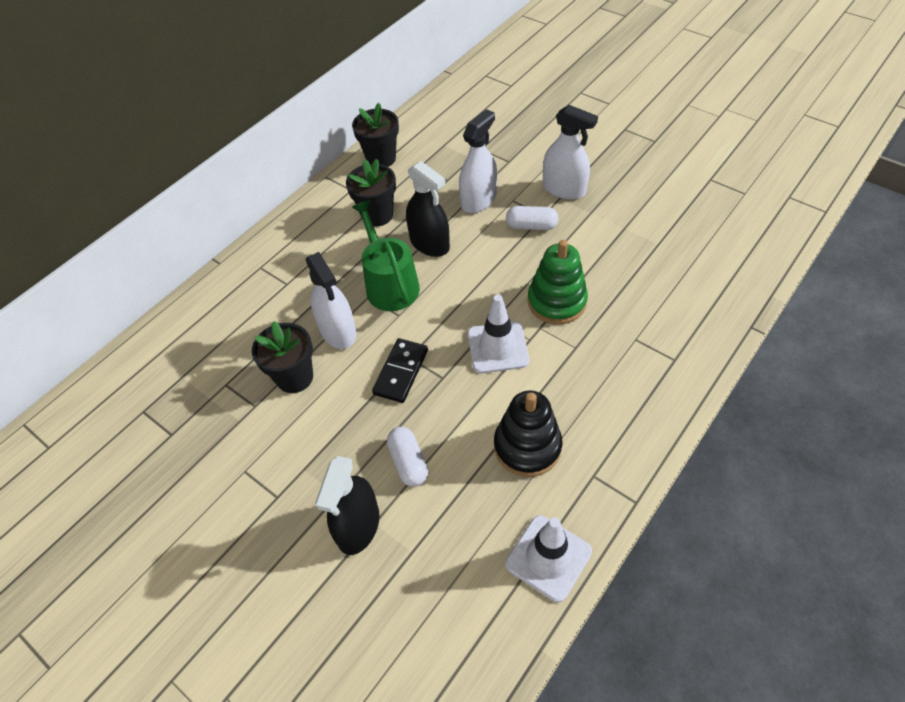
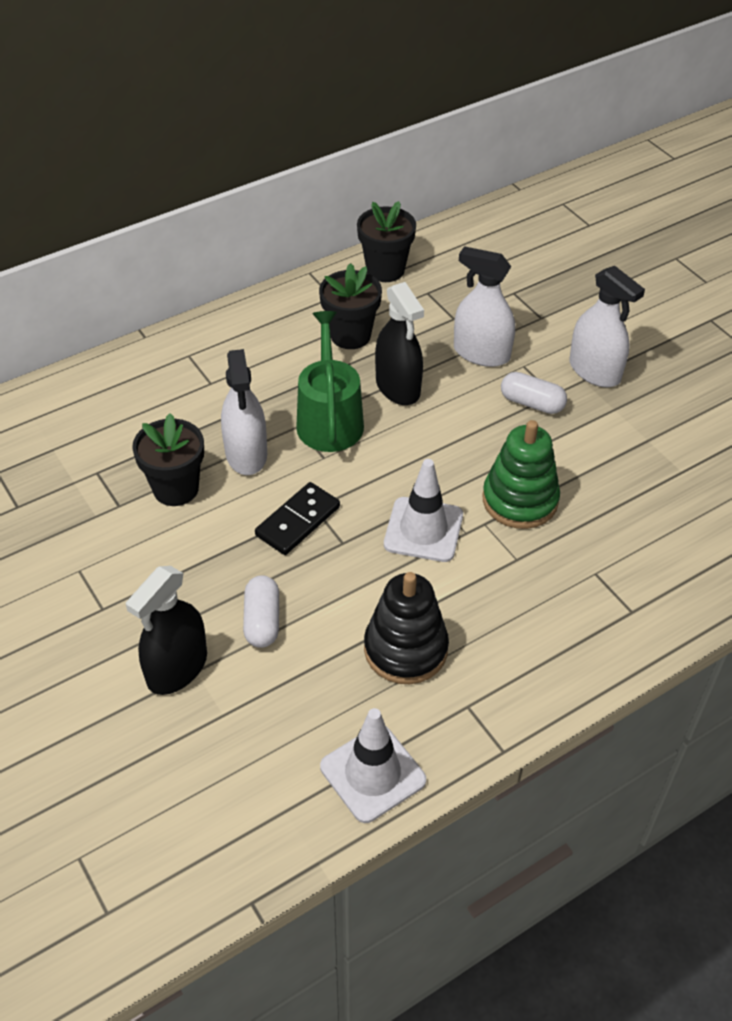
camera: 15 degrees right, 5 degrees down
(478, 200) = (481, 353): white spray bottle -> white spray bottle turned 120 degrees counterclockwise

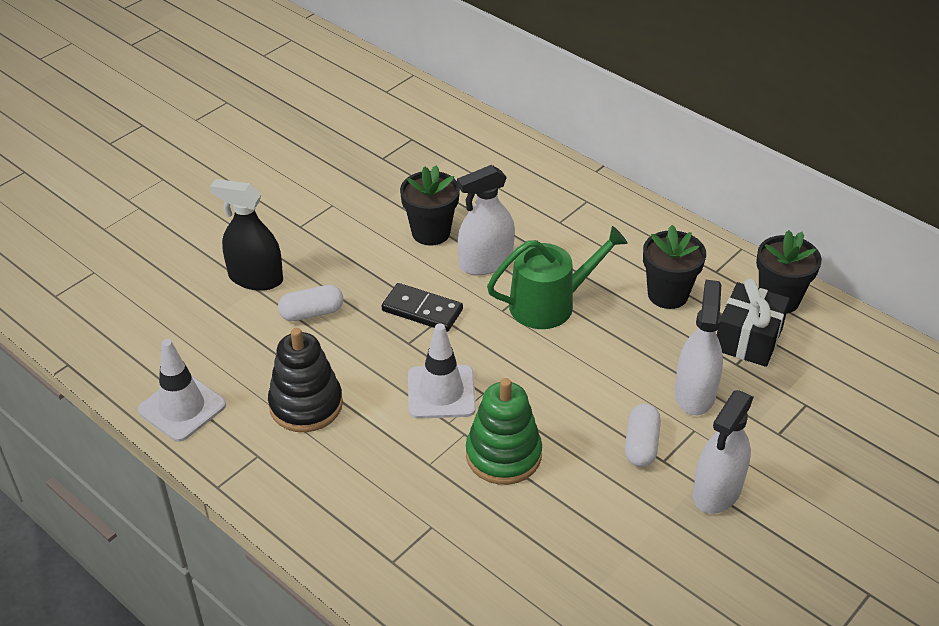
camera: 75 degrees right, 5 degrees down
(398, 387) = (614, 341): black spray bottle -> none
(427, 302) = (748, 339): none -> black gift

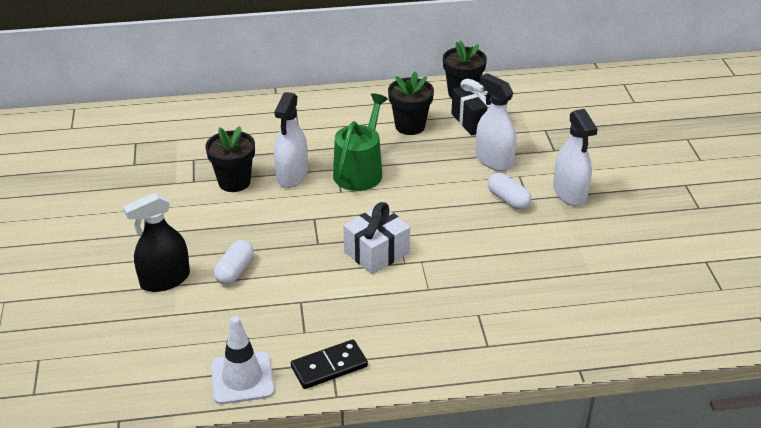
camera: 50 degrees left, 5 degrees down
(306, 405) = (314, 316): black stacking toy -> none
(422, 310) = (297, 222): black domino -> black domino (329, 366)
(441, 392) = (376, 252): white traffic cone -> white gift
(503, 455) = (456, 255): green stacking toy -> none

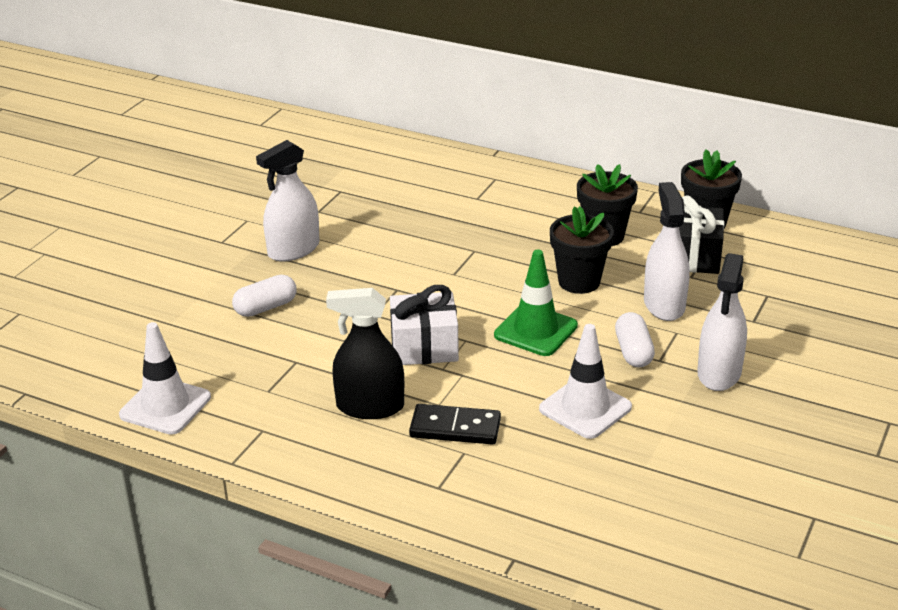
camera: 35 degrees right, 5 degrees down
(165, 280) = (195, 289): black spray bottle -> black spray bottle (370, 406)
(234, 182) = (356, 226): black flower pot -> black flower pot (579, 282)
(292, 175) = (420, 240): white spray bottle -> white spray bottle (293, 250)
(329, 366) = (255, 433): black domino -> black domino (455, 428)
(360, 171) = (497, 261): green watering can -> none
(435, 210) = (535, 330): none -> green traffic cone
(519, 250) = (585, 408): none -> white traffic cone

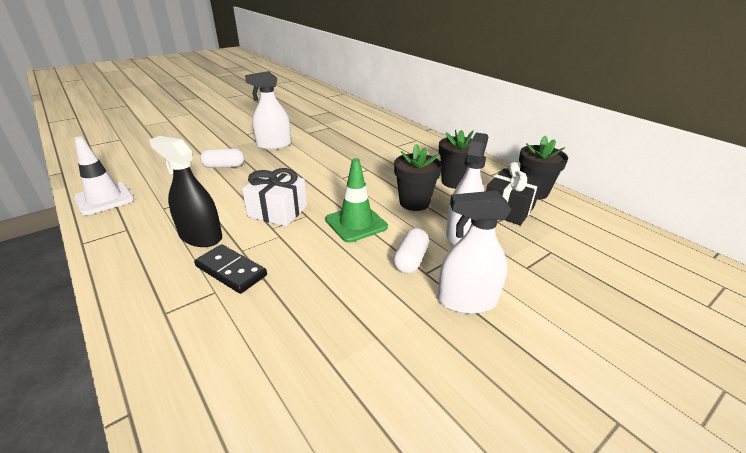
camera: 25 degrees right, 0 degrees up
(585, 408) = (334, 290): white traffic cone -> none
(719, 373) = (467, 301): white spray bottle -> white spray bottle turned 45 degrees clockwise

